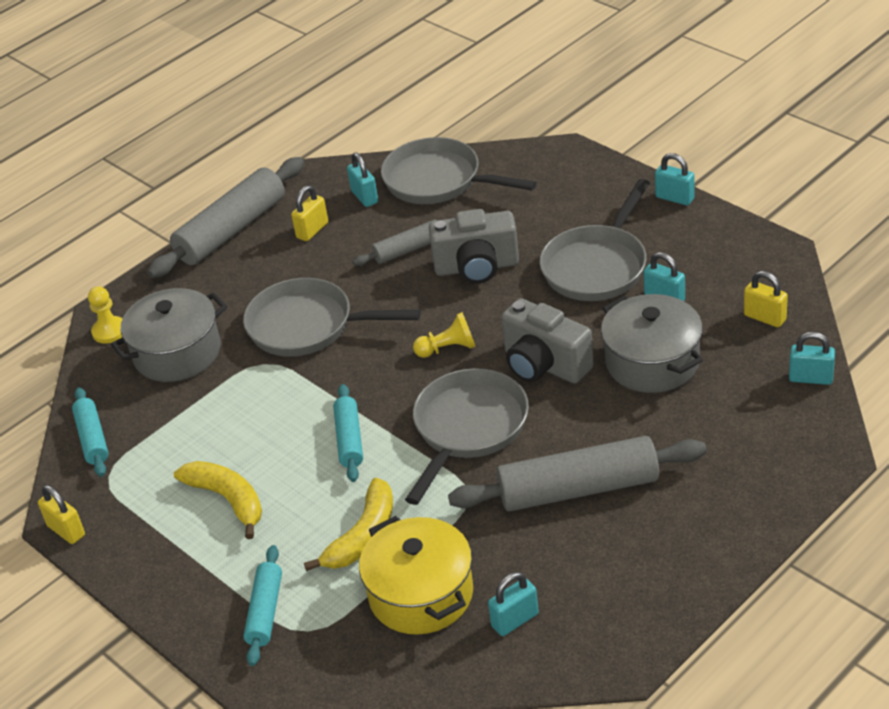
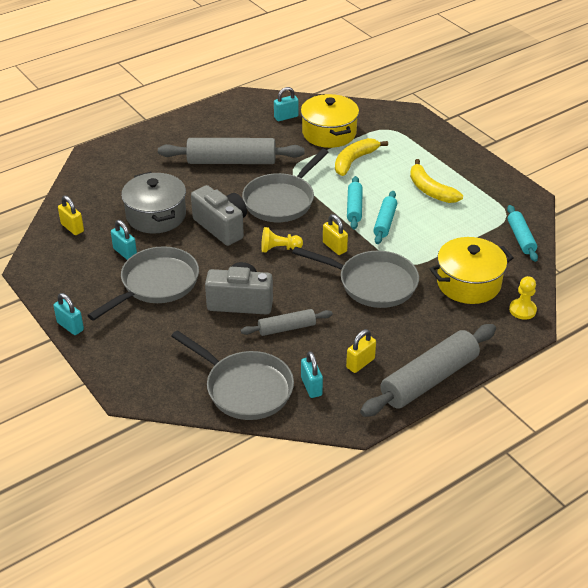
camera: 175 degrees left, 0 degrees up
(66, 530) = (527, 191): yellow padlock -> yellow padlock (334, 247)
(177, 353) = (468, 283): grey pot -> yellow pot
(265, 611) = (410, 139): turquoise rolling pin -> turquoise rolling pin (385, 222)
(811, 378) = (73, 190): turquoise padlock -> none

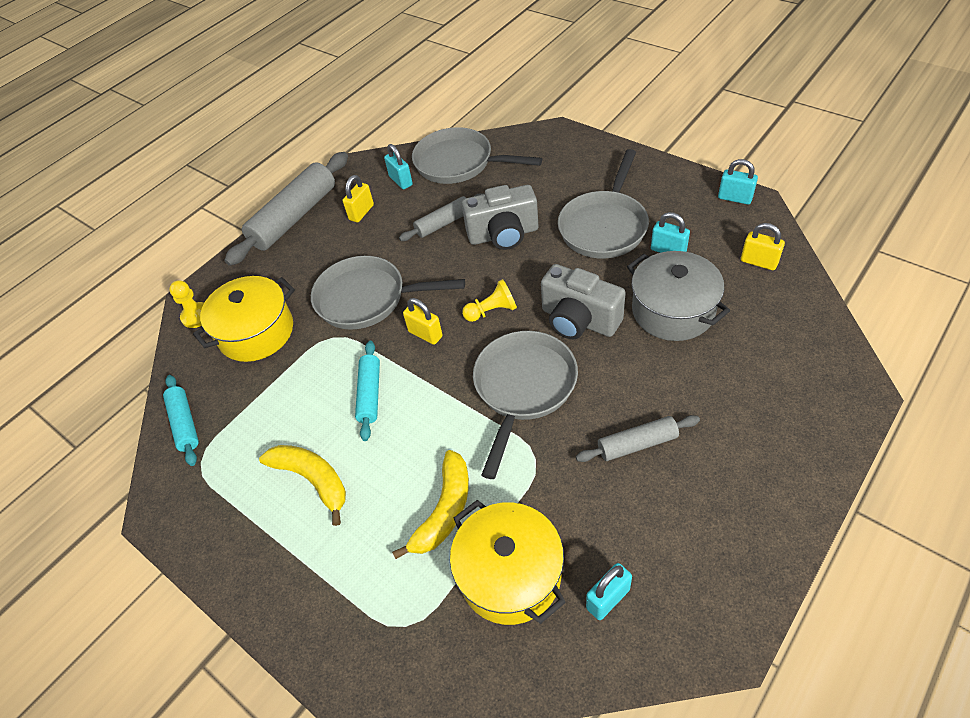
camera: 170 degrees right, 10 degrees up
(70, 326) = (654, 163): turquoise padlock -> turquoise padlock (735, 198)
(231, 161) = (637, 444): grey rolling pin -> grey rolling pin, size x0.54
(354, 207) = (418, 407): turquoise rolling pin -> none

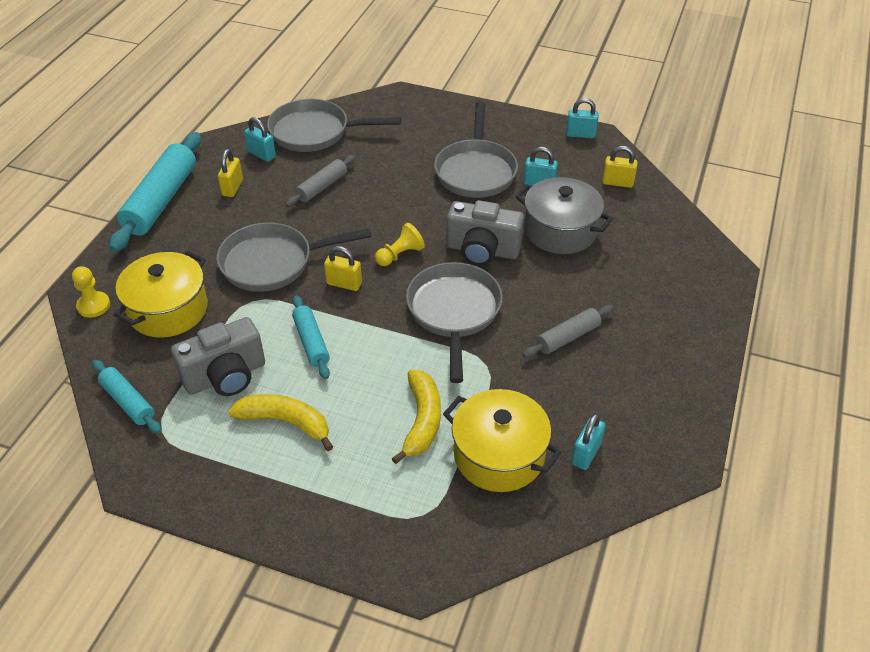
camera: 25 degrees left, 5 degrees down
(294, 217) = (161, 200): grey rolling pin -> turquoise rolling pin
(503, 234) = (384, 189): grey camera -> grey camera (225, 376)

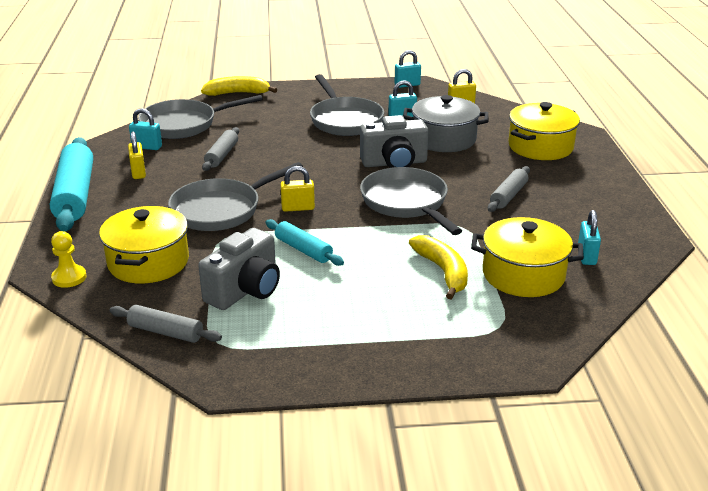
camera: 25 degrees left, 15 degrees down
(128, 402) = (165, 332): turquoise rolling pin -> grey rolling pin
(286, 422) = (328, 304): yellow banana -> yellow banana (237, 93)
(400, 255) = (329, 180): yellow pawn -> none
(659, 275) = (540, 147): none -> yellow pot

